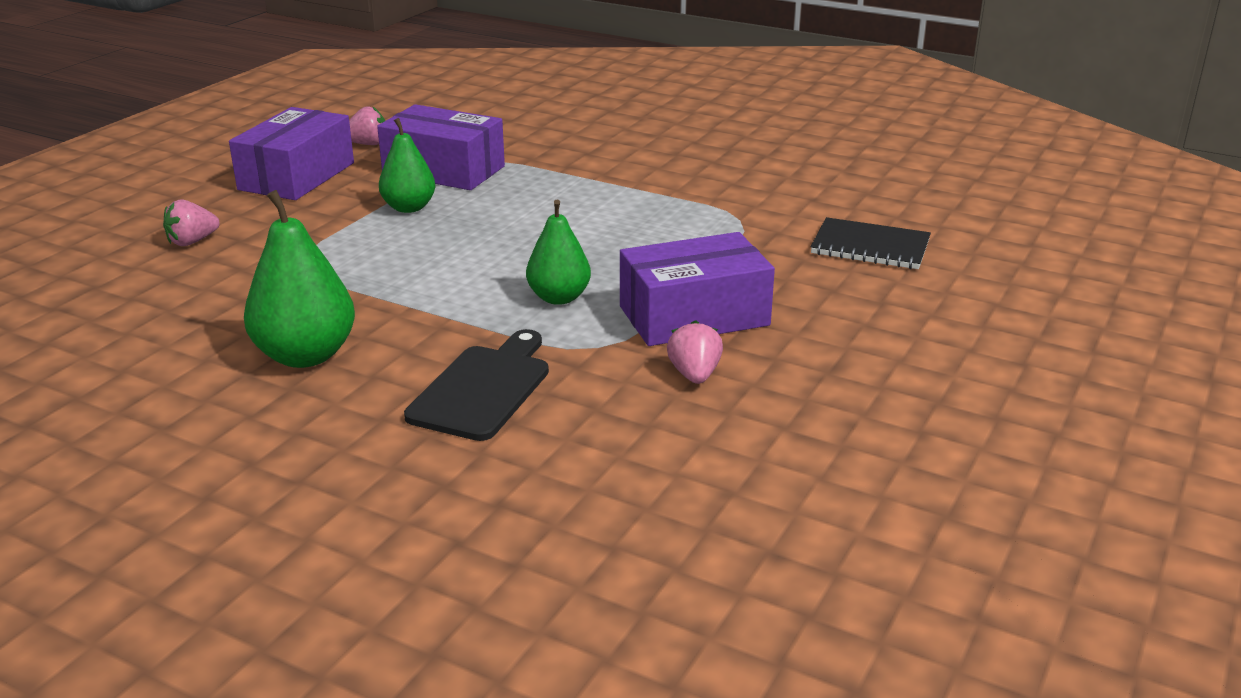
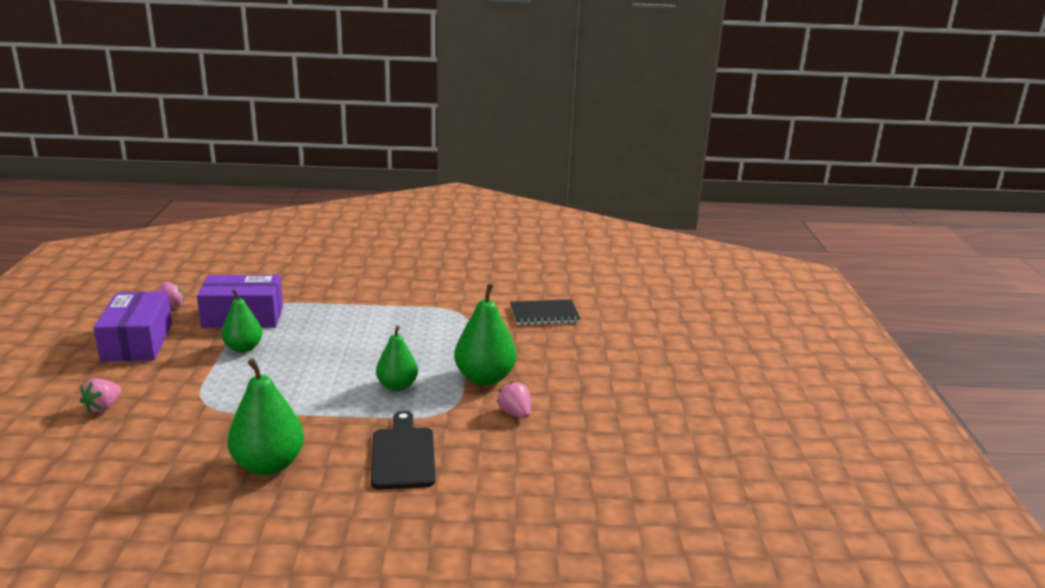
camera: 30 degrees left, 5 degrees down
(694, 316) = (485, 378): purple box -> green pear

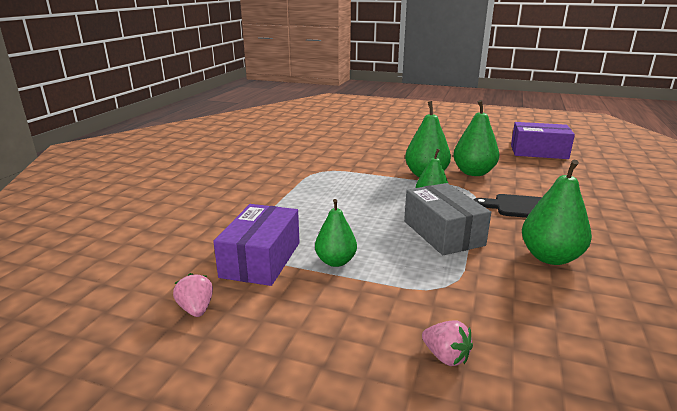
camera: 70 degrees left, 0 degrees up
(137, 342) = (281, 334): purple box -> purple box (538, 152)
(313, 398) = (443, 233): none -> grey box
(515, 413) = (473, 172): pink strawberry -> green pear
(544, 314) = (341, 150): black notebook -> none

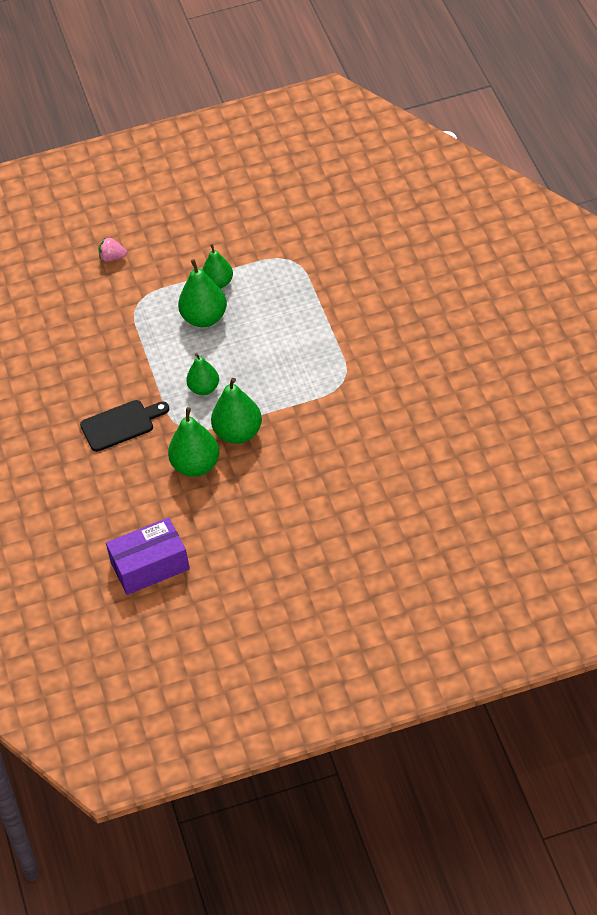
camera: 150 degrees right, 25 degrees up
(196, 309) = (258, 211): pink strawberry -> none
(261, 259) = (266, 258): purple box -> none
(443, 233) = (169, 351): grey box -> none
(550, 257) = (84, 366): green pear -> green pear (205, 318)

